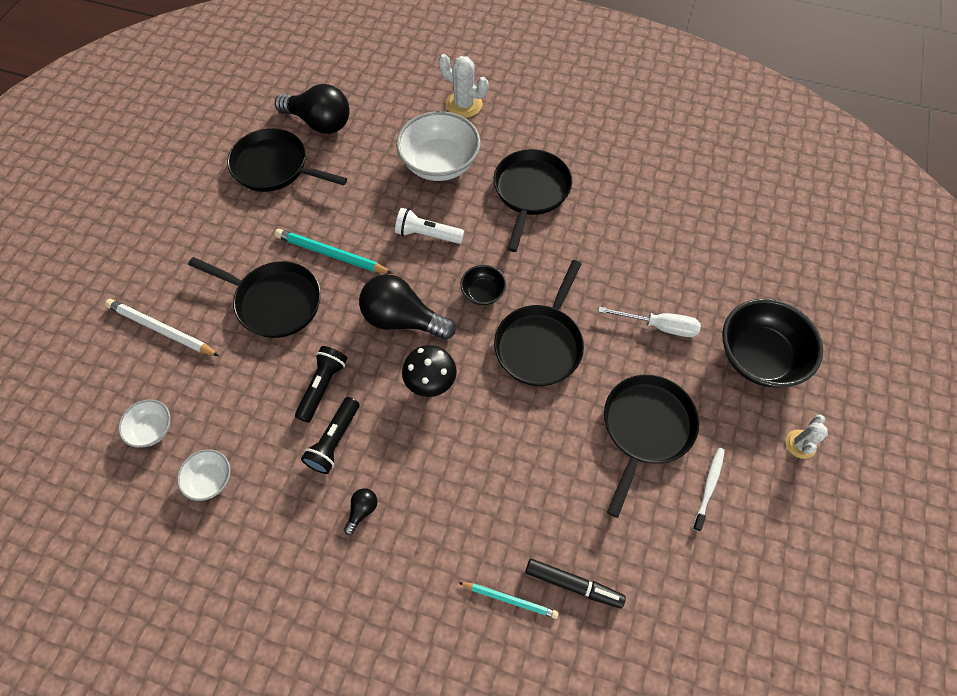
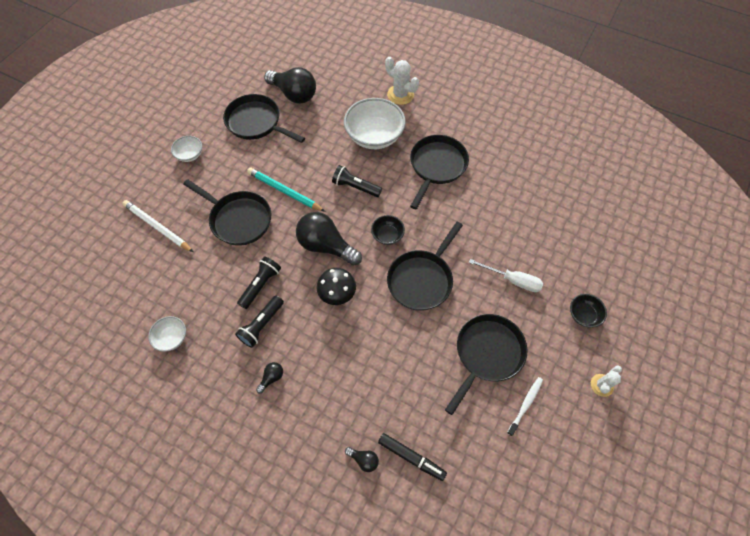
camera: 10 degrees right, 0 degrees up
(152, 429) = (139, 296): white bowl -> white bowl (190, 155)
(427, 234) = (355, 187): white flashlight -> black flashlight
(510, 599) = (363, 459): turquoise pencil -> black light bulb
(759, 357) = (583, 315): black bowl -> black bowl, size x0.50

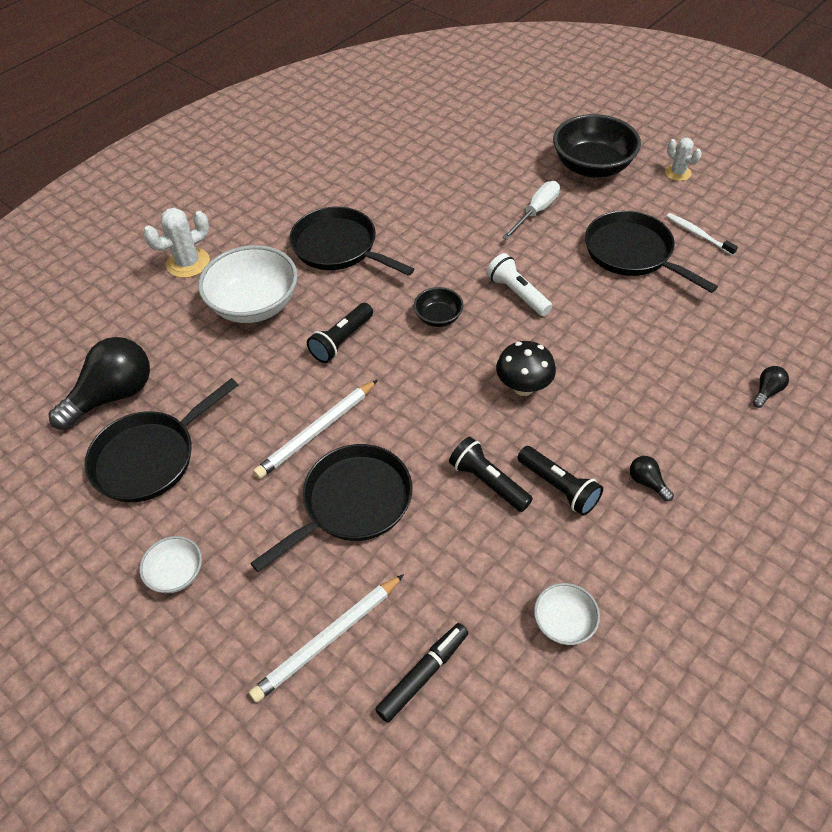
camera: 75 degrees left, 10 degrees down
(284, 191) = (317, 431): turquoise pencil -> white pencil
(326, 246) = (437, 390): black light bulb -> none
(411, 457) = (762, 344): black marker -> black marker (423, 674)
(422, 279) = (517, 293): black pan -> white flashlight
(583, 315) = (592, 167): black bowl -> black bowl, size x2.00

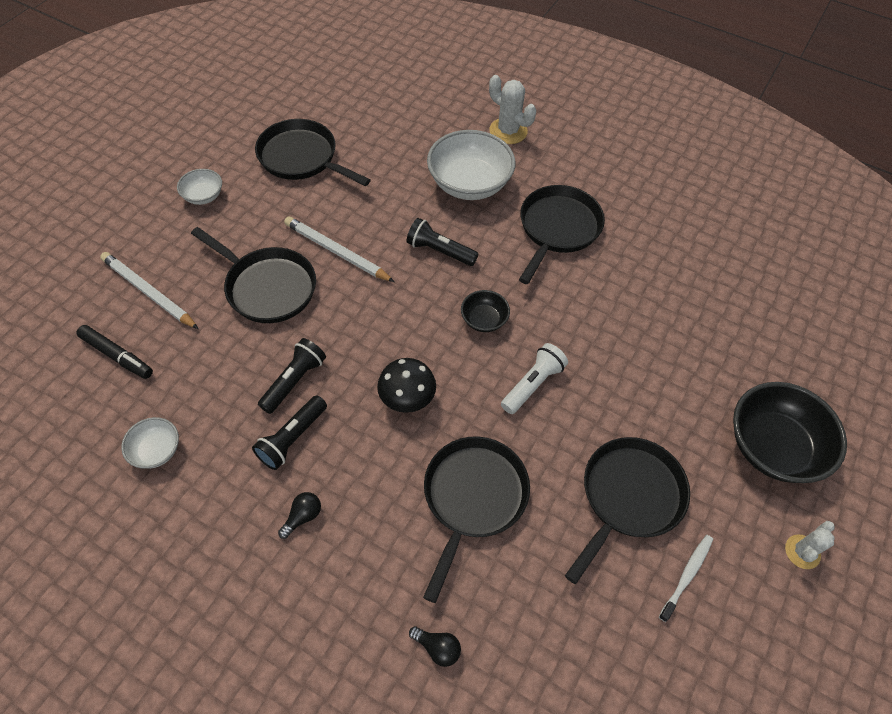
camera: 75 degrees right, 5 degrees up
(113, 396) = (357, 123): black light bulb -> none
(536, 212) = (667, 392): white screwdriver -> none
(630, 351) = (473, 498): none -> black pan

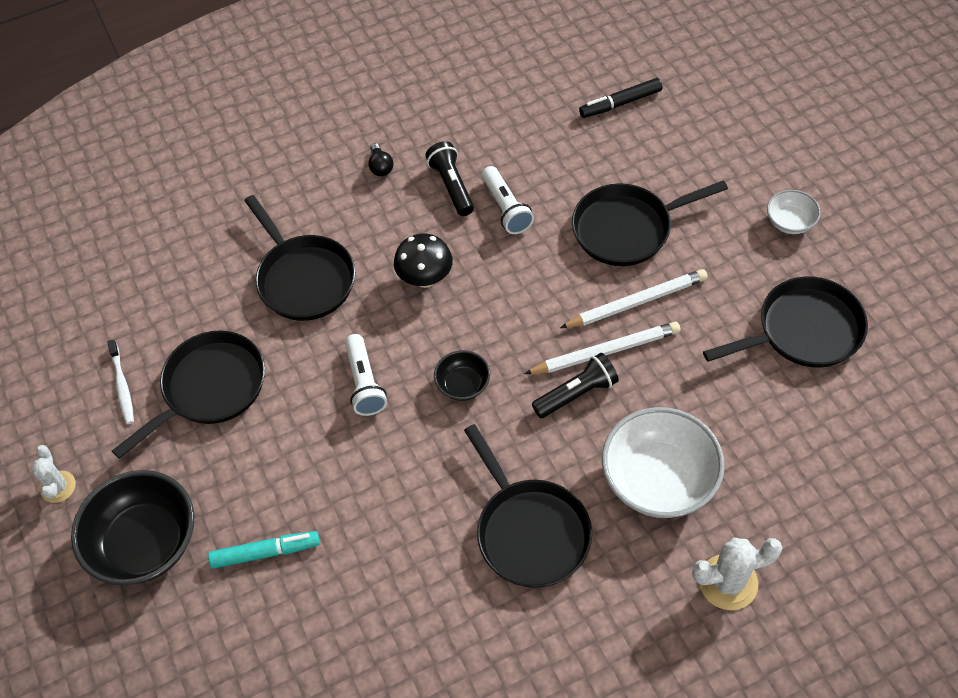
camera: 130 degrees right, 0 degrees up
(148, 292) = (680, 142): white pencil -> white pencil (605, 351)
(156, 450) = (507, 102): white bowl -> none
(294, 381) = (506, 208): black flashlight -> white flashlight
(437, 648) = (223, 202): black light bulb -> none
(628, 497) = (210, 388): black pan -> black pan turned 120 degrees counterclockwise
(704, 363) = (265, 552): none -> turquoise marker

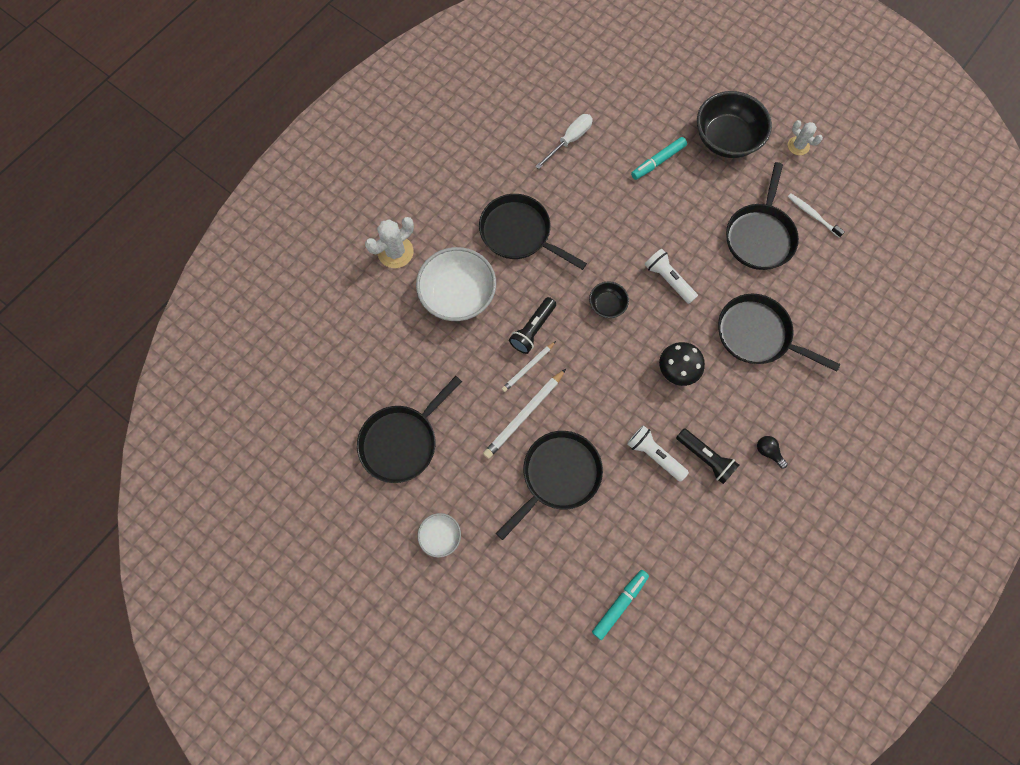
camera: 150 degrees right, 15 degrees up
(373, 649) = (569, 140): none -> white screwdriver
(605, 351) = (528, 367): white pencil -> white pencil, size x0.63
(620, 103) = (619, 604): black marker -> turquoise marker

